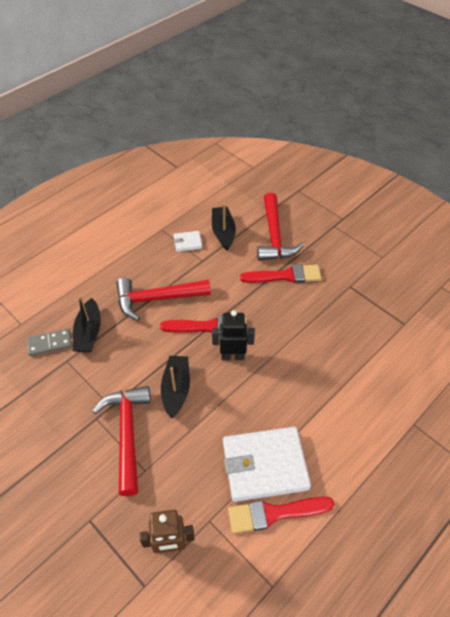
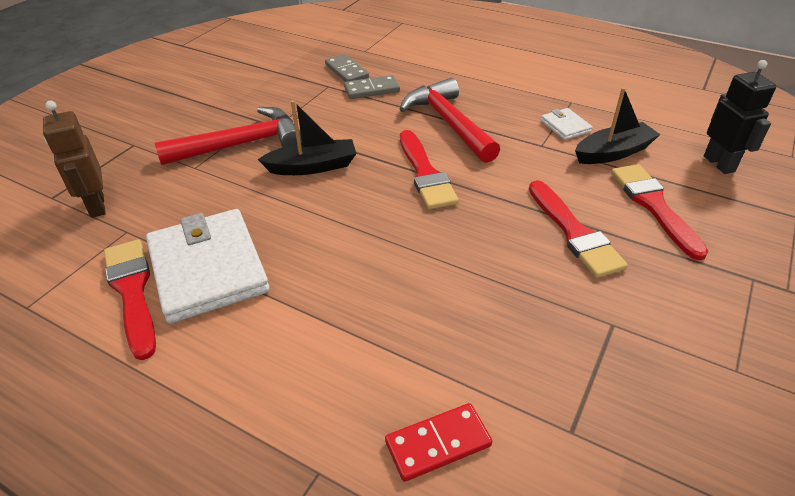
camera: 75 degrees right, 10 degrees down
(89, 332) = (372, 90): black boat -> grey domino
(232, 356) = (384, 204): black robot -> black robot (719, 164)
(274, 236) = (654, 206): red hammer -> red brush
(404, 373) = (438, 443): none -> red domino

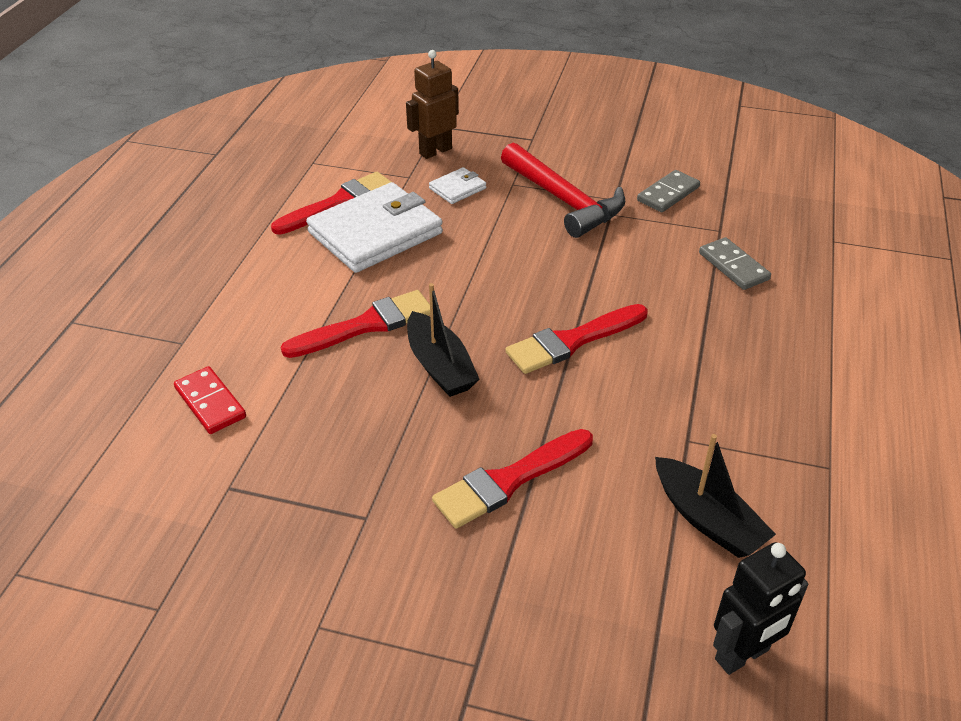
camera: 75 degrees right, 0 degrees up
(312, 167) = (547, 256): black boat -> black boat (440, 366)
(346, 71) = (765, 237): grey domino -> grey domino (668, 194)
(448, 123) = (692, 345): red hammer -> none
(565, 126) = (751, 463): white wallet -> white wallet (457, 188)
(654, 206) = (595, 563): red brush -> red brush (366, 325)

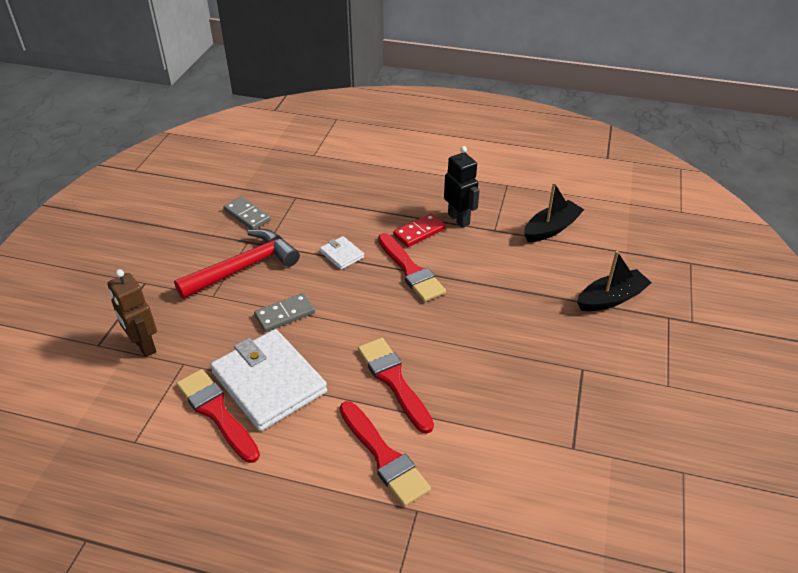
camera: 90 degrees left, 0 degrees up
(210, 403) = (489, 474): red domino -> red domino (419, 232)
(440, 366) = (439, 336): black boat -> black boat (611, 298)
(457, 188) = (211, 330): white wallet -> white wallet (342, 254)
(509, 480) = (539, 303): red brush -> red brush (384, 456)
(733, 266) = (336, 196): grey domino -> grey domino (285, 314)
(742, 655) = (630, 226): black robot -> black robot (459, 219)

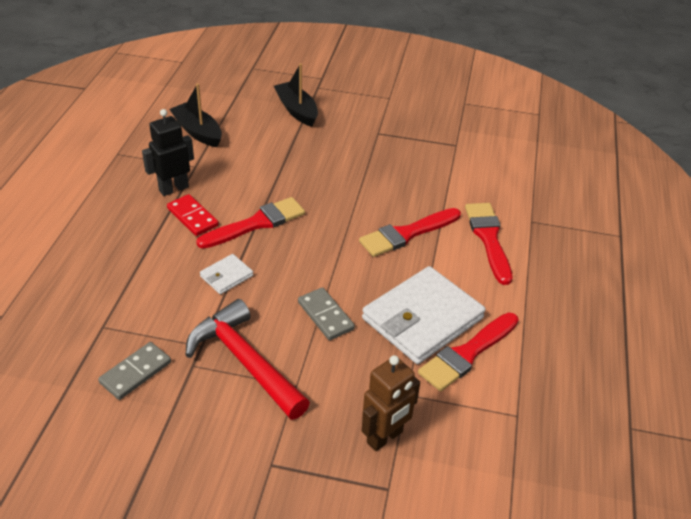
camera: 95 degrees left, 0 degrees up
(384, 456) = (488, 238): red brush -> red brush turned 60 degrees counterclockwise

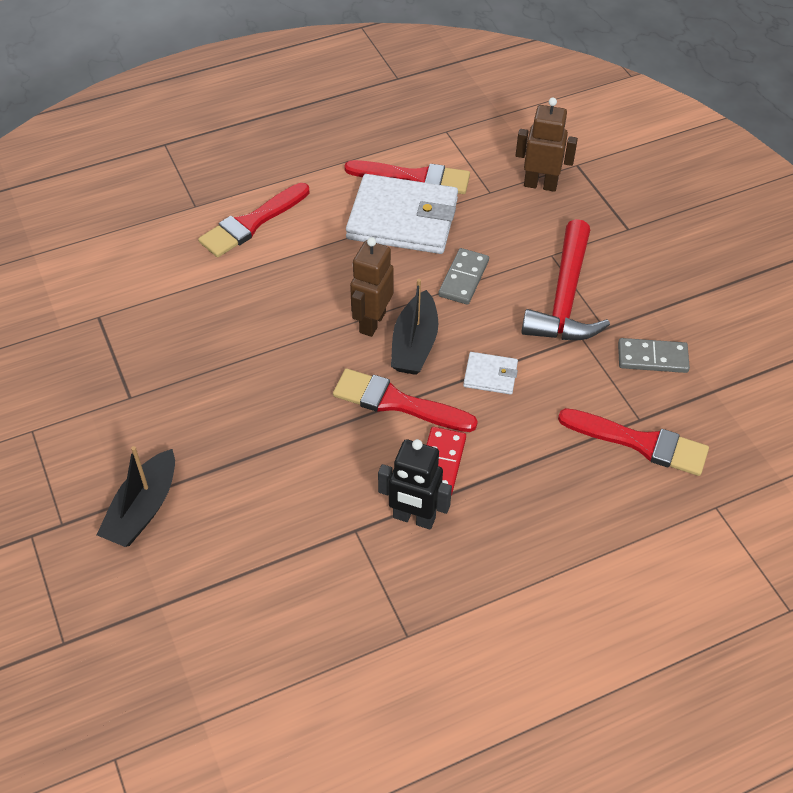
camera: 125 degrees left, 10 degrees up
(198, 132) = (284, 583): black boat -> black boat (414, 344)
(333, 247) = (372, 322): none -> brown robot
(407, 234) = (299, 281): red brush -> red brush (640, 443)

